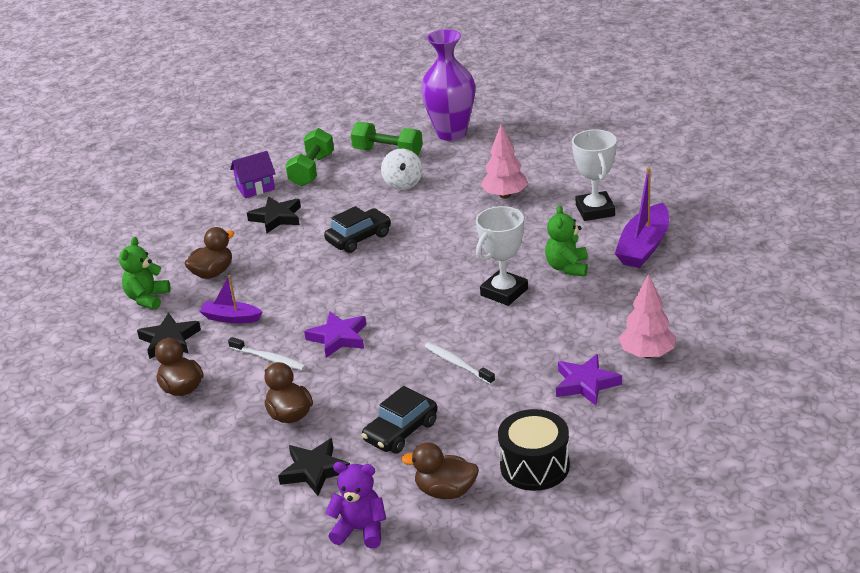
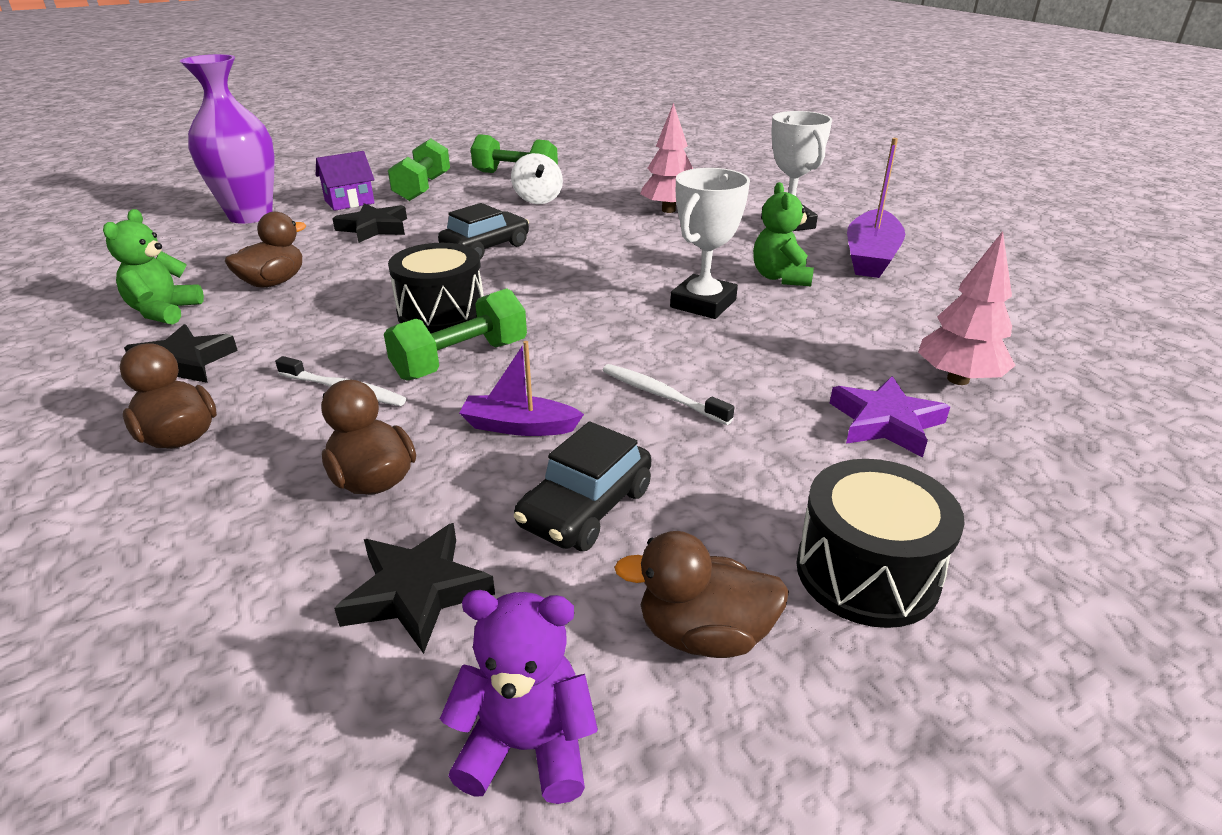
camera: 10 degrees left, 0 degrees up
(231, 318) = (290, 335): purple boat -> purple boat (519, 426)
(326, 300) = (441, 312): none -> black drum
(338, 338) = (461, 360): purple star -> green dumbbell
(451, 133) = (588, 162): purple vase -> purple vase (250, 216)

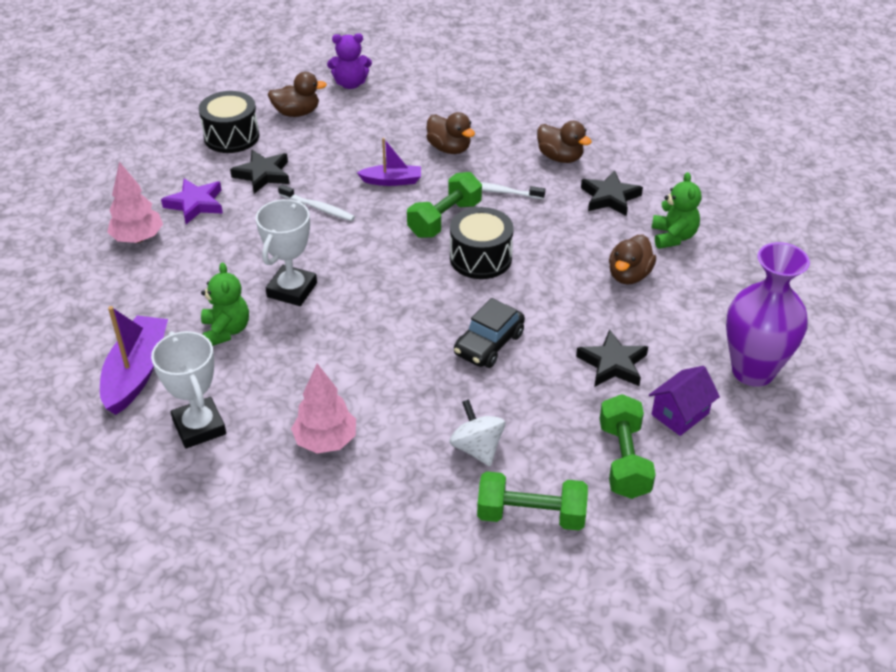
camera: 170 degrees right, 10 degrees up
(417, 592) = (404, 113): black star -> black star (263, 175)
(586, 508) = (348, 147): black car -> none

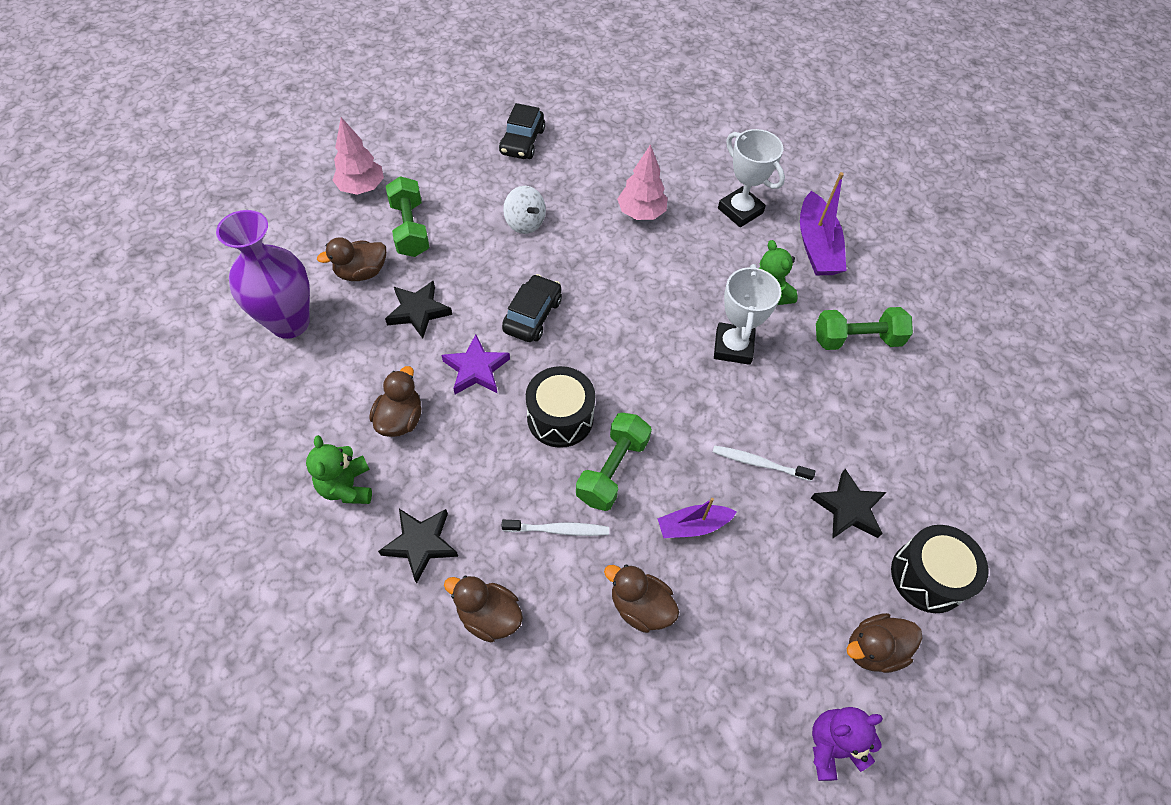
camera: 165 degrees right, 15 degrees up
(138, 238) = (917, 386): pink tree -> pink tree (361, 188)
(195, 204) = (893, 445): purple star -> purple star (476, 369)
(456, 575) = (522, 141): none -> black car
(531, 515) = (478, 182): green dumbbell -> green dumbbell (856, 339)
(680, 414) = (361, 272): purple house -> brown duck

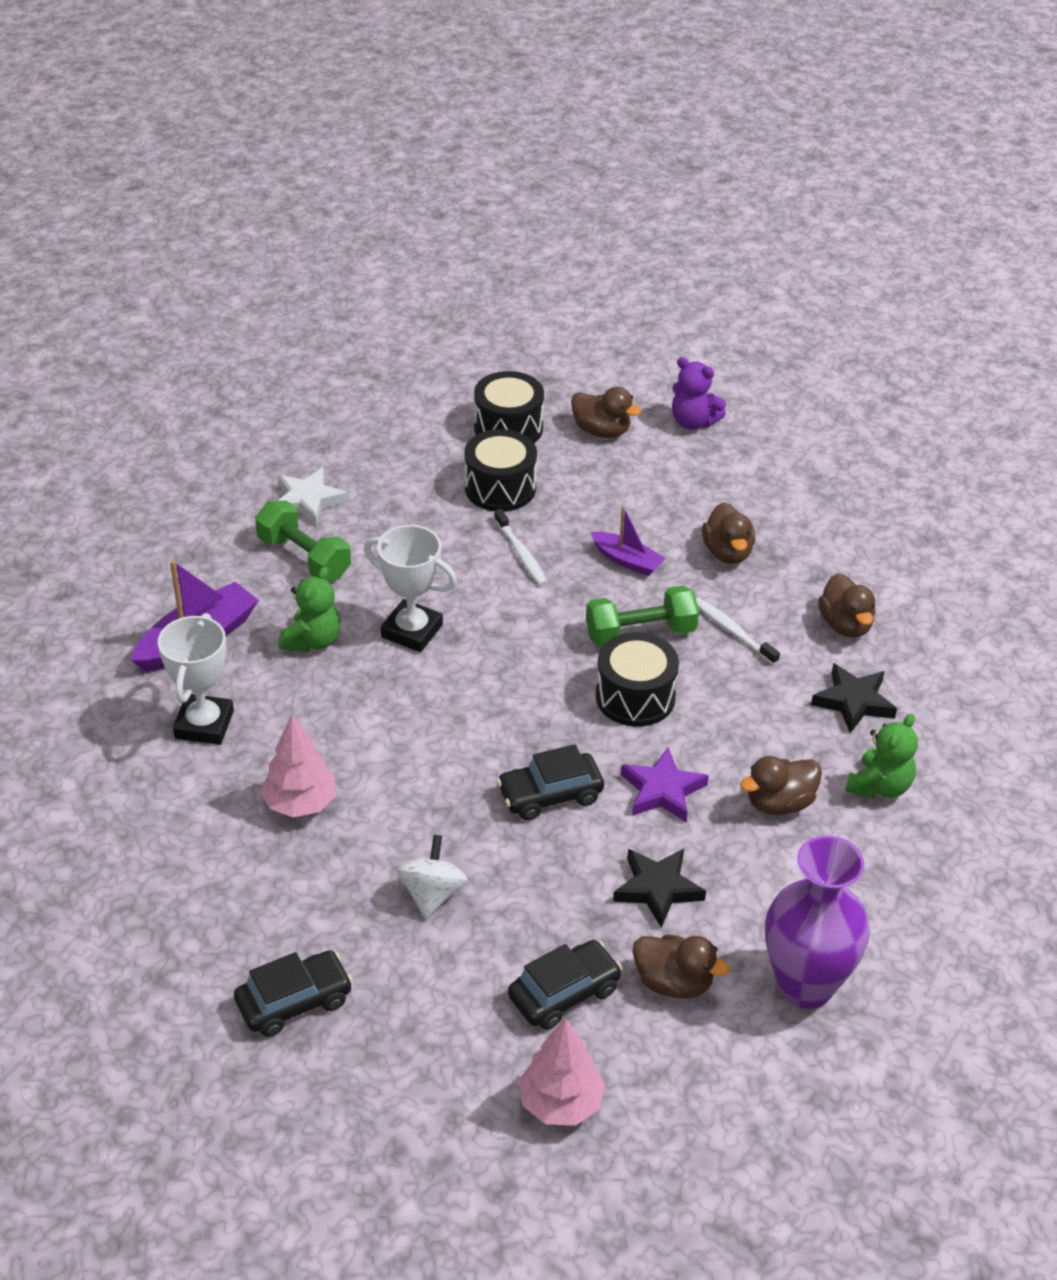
camera: 130 degrees left, 15 degrees down
(410, 229) = (564, 993): green dumbbell -> black car
(733, 347) = (412, 631): white trophy -> white trophy turned 60 degrees clockwise
(848, 508) = (500, 488): black star -> black drum
(921, 380) = (308, 501): none -> white star

